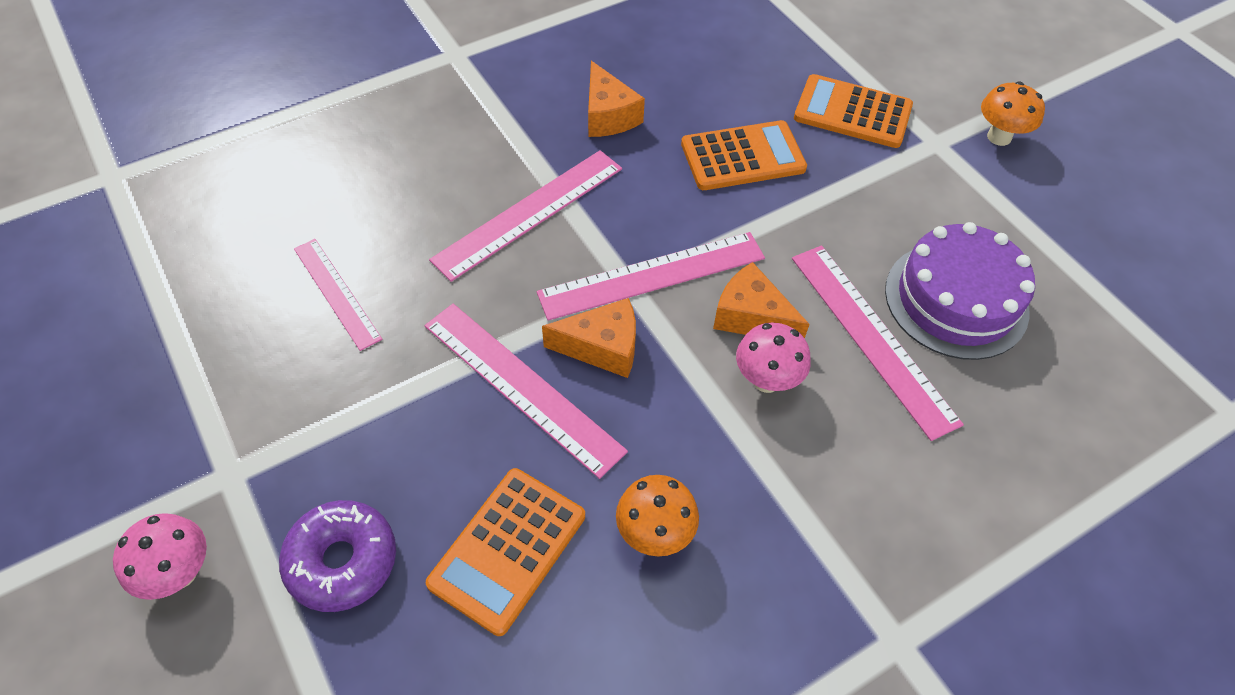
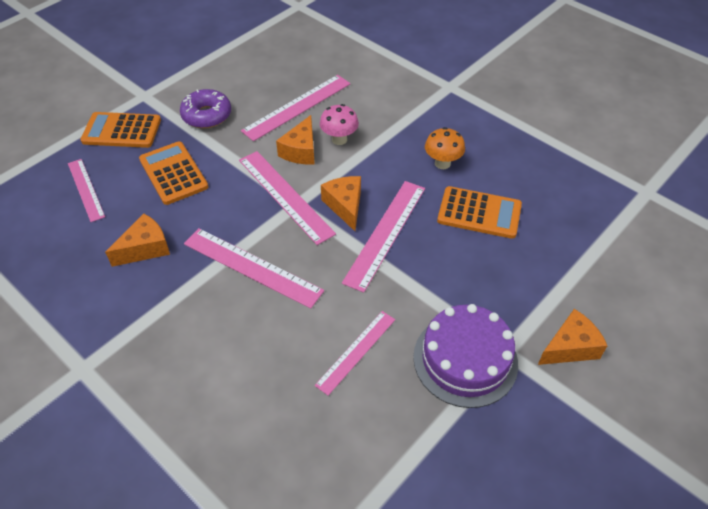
camera: 105 degrees left, 5 degrees down
(180, 573) = (570, 347): pink mushroom -> orange cheese
(342, 561) = (522, 276): purple donut -> purple donut (207, 115)
(737, 71) = (86, 189): none -> pink ruler
(852, 112) = (122, 131): orange calculator -> orange calculator turned 90 degrees clockwise
(956, 300) = (262, 81): purple cake -> purple cake (465, 359)
(999, 137) = (134, 73): orange mushroom -> none

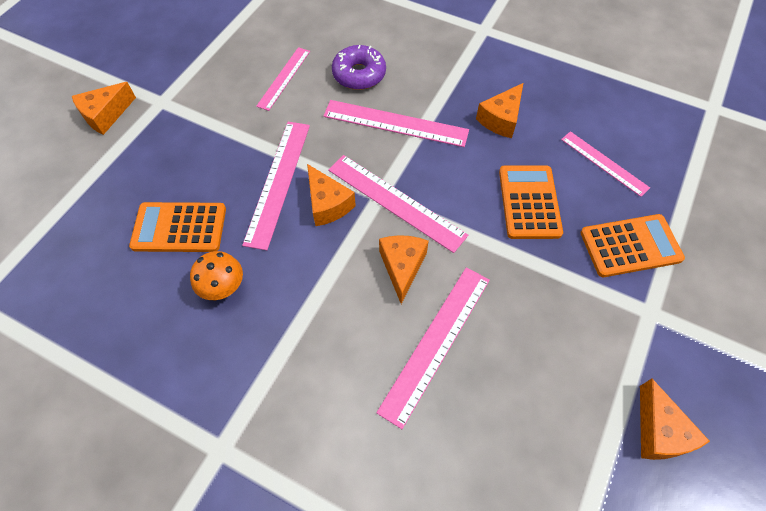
camera: 165 degrees right, 10 degrees up
(173, 173) = (529, 202): orange calculator -> orange calculator turned 135 degrees counterclockwise
(189, 50) = (659, 431): none -> orange cheese
(207, 115) = (546, 296): purple donut -> purple donut (359, 74)
(339, 139) = (360, 296): pink mushroom -> none
(465, 359) = (195, 89): purple cake -> none

